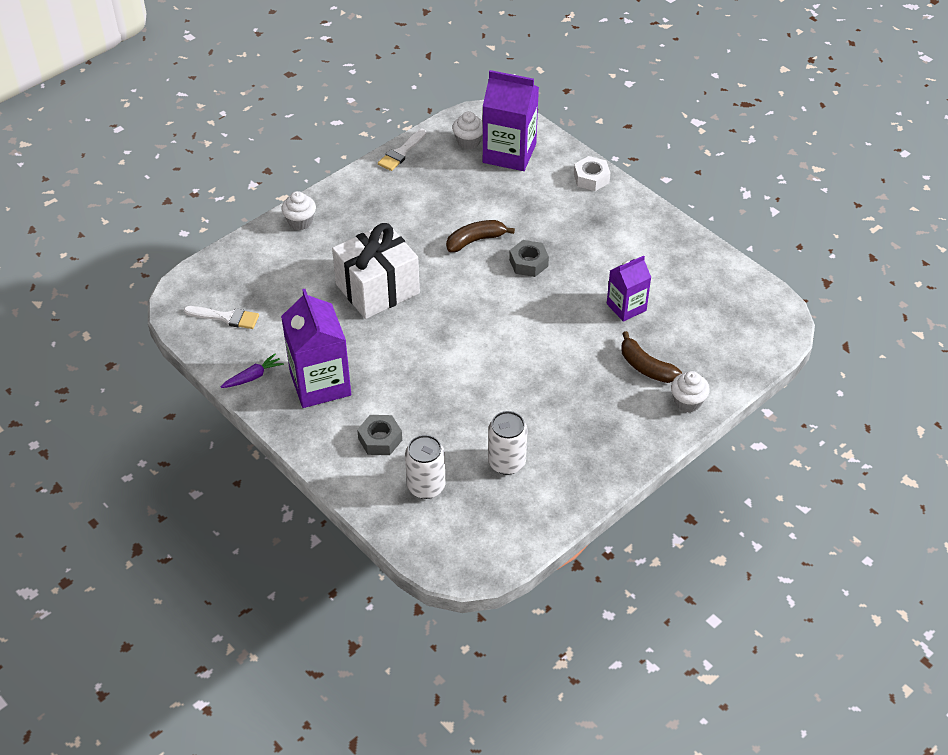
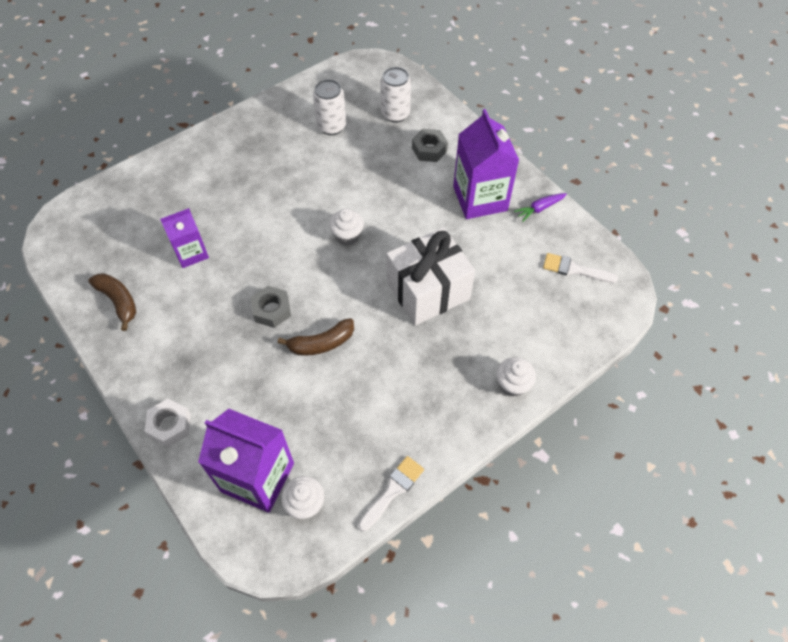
camera: 175 degrees left, 10 degrees up
(646, 367) = (195, 194): brown banana -> brown banana (118, 301)
(687, 402) = (173, 162): white cupcake -> white cupcake (347, 236)

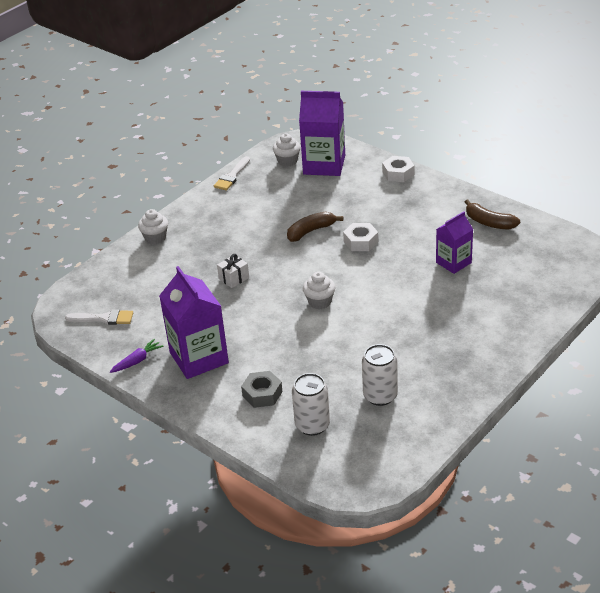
camera: 170 degrees right, 20 degrees down
(272, 310) = (361, 241): grey nut -> white nut
(428, 291) = (234, 278): white gift -> white gift, size x0.41

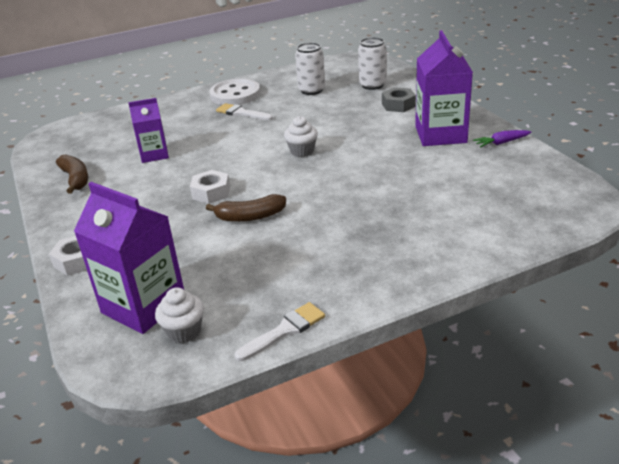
camera: 155 degrees left, 5 degrees down
(104, 318) = (532, 183): white brush -> white brush (241, 113)
(155, 238) = (445, 260): white cupcake -> none
(234, 278) = (370, 189): white gift -> none
(465, 364) = (235, 94): none -> white button

